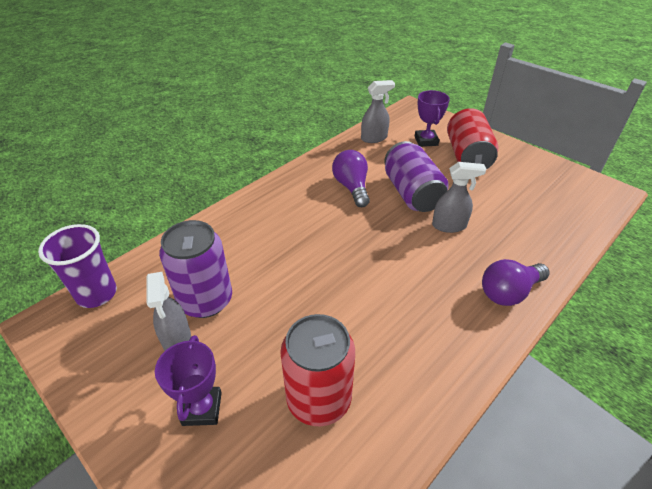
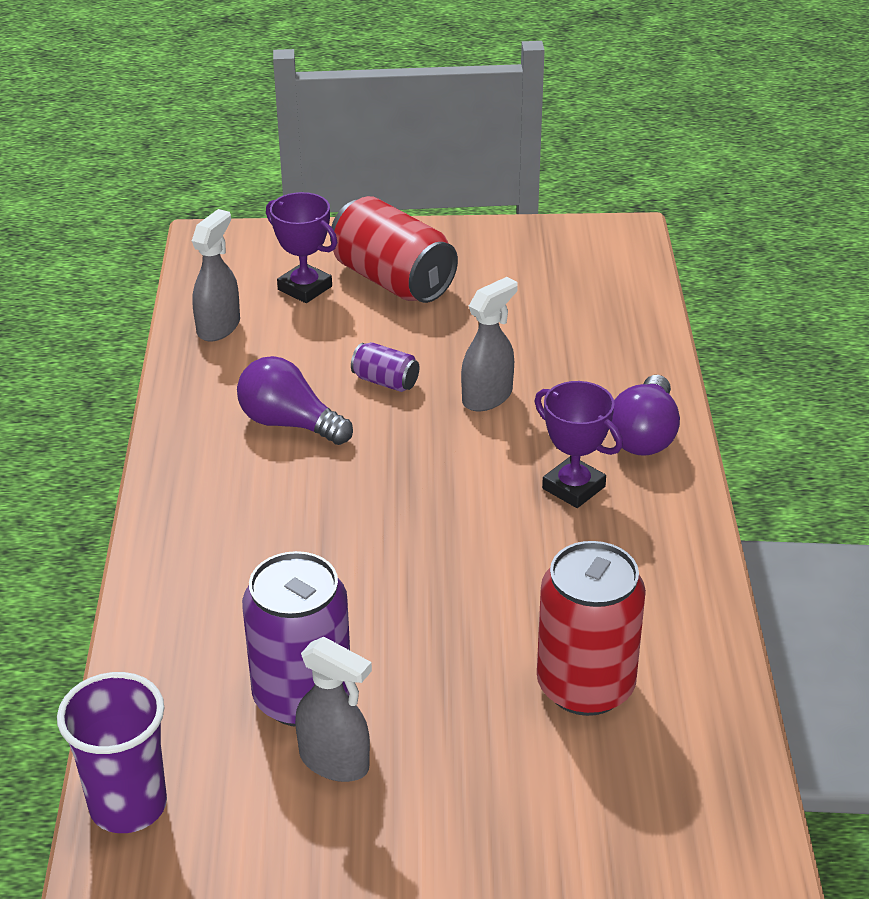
camera: 45 degrees left, 5 degrees down
(202, 408) = (475, 794): purple trophy -> purple trophy (573, 487)
(412, 193) = (385, 381): purple can -> purple can, size x0.47

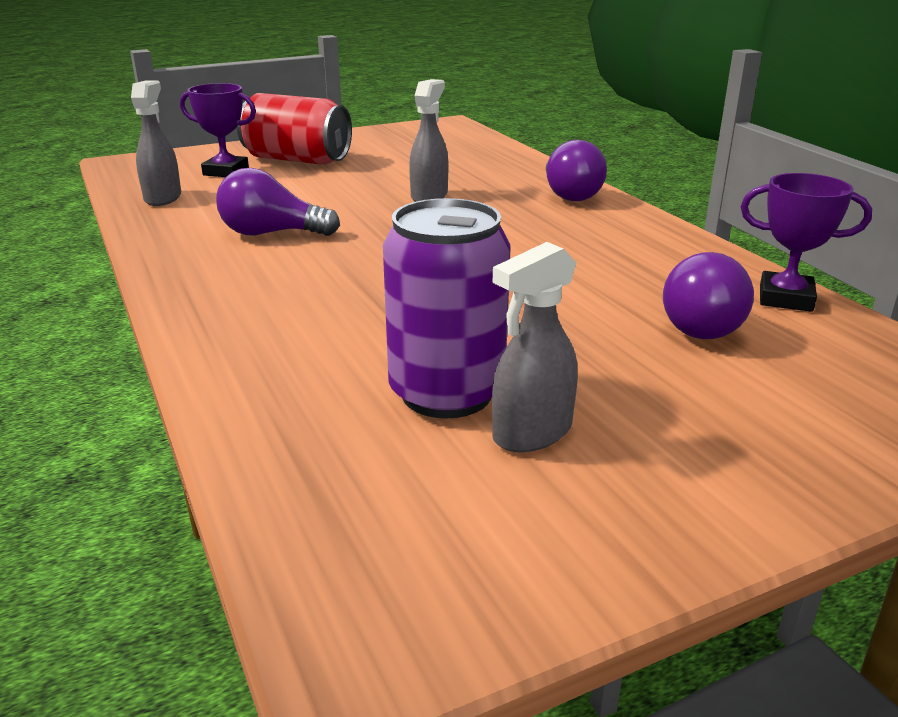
camera: 25 degrees left, 10 degrees down
(128, 805) = (318, 543): purple cup -> none
(335, 762) = (531, 433): grey spray bottle -> grey spray bottle turned 135 degrees clockwise
(385, 381) = (337, 201): purple can -> none
(573, 487) = (549, 225): purple trophy -> purple trophy (785, 298)
(585, 686) = (699, 324): red can -> purple light bulb

